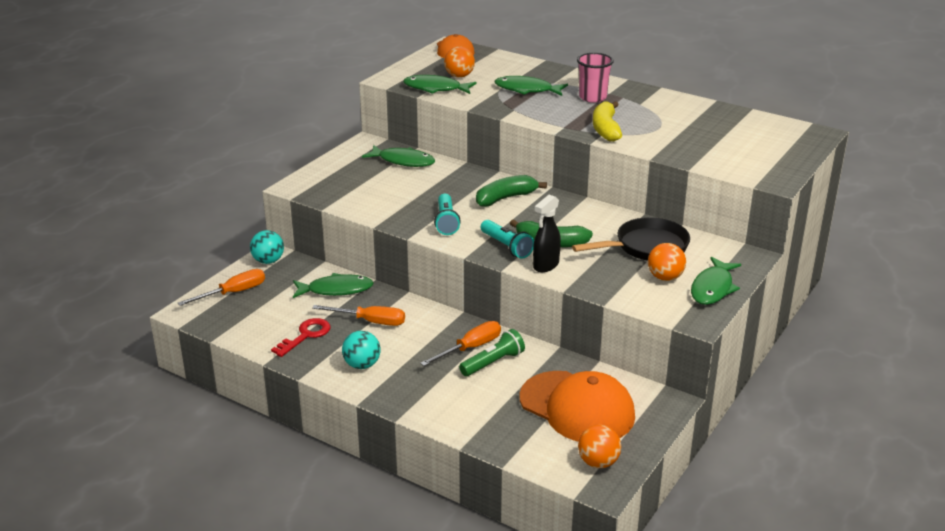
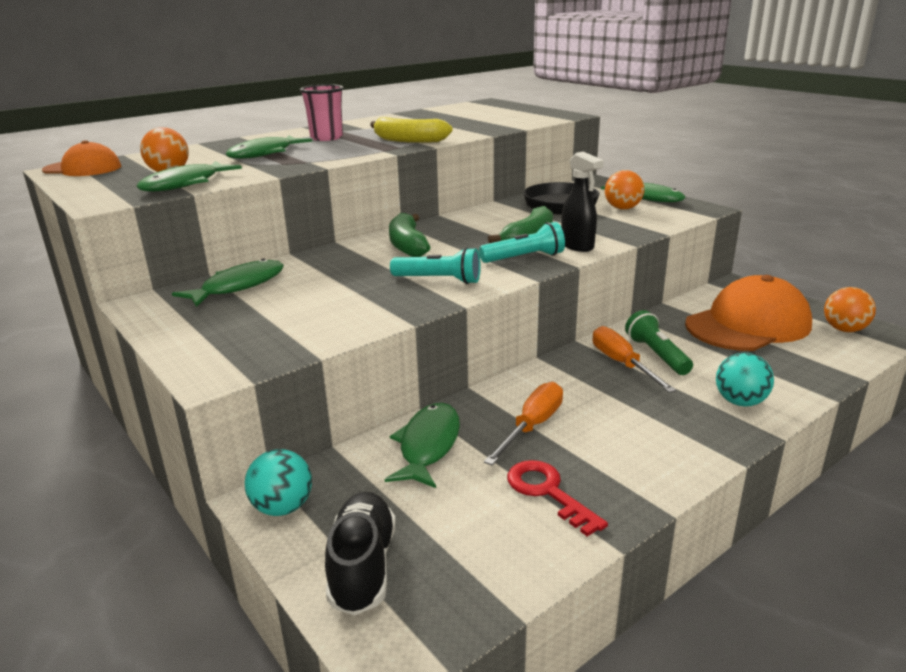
camera: 70 degrees left, 5 degrees down
(233, 293) = (363, 567): orange screwdriver -> black shoe
(362, 365) = (644, 448): turquoise ball -> turquoise ball (740, 402)

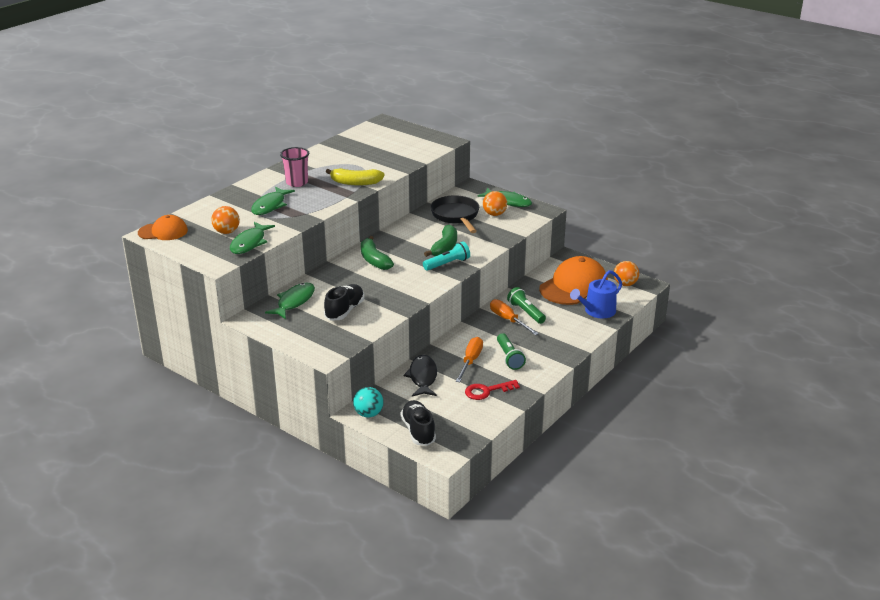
camera: 15 degrees left, 5 degrees up
(309, 305) = (344, 311): none -> black shoe
(428, 445) = (423, 377): green fish -> black fish
(439, 280) = (406, 286): turquoise flashlight -> none
(548, 492) = (487, 391): red key -> red key turned 60 degrees counterclockwise
(577, 246) = (475, 251): black spray bottle -> none
(610, 429) = (509, 357): none -> green flashlight
(740, 402) = (570, 335): turquoise ball -> none
(793, 366) = (597, 311): none -> blue watering can

